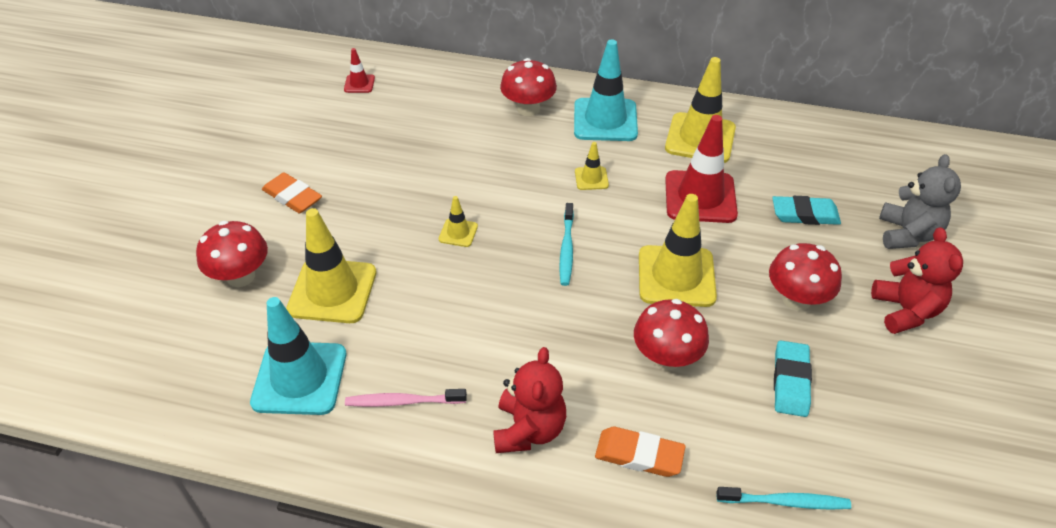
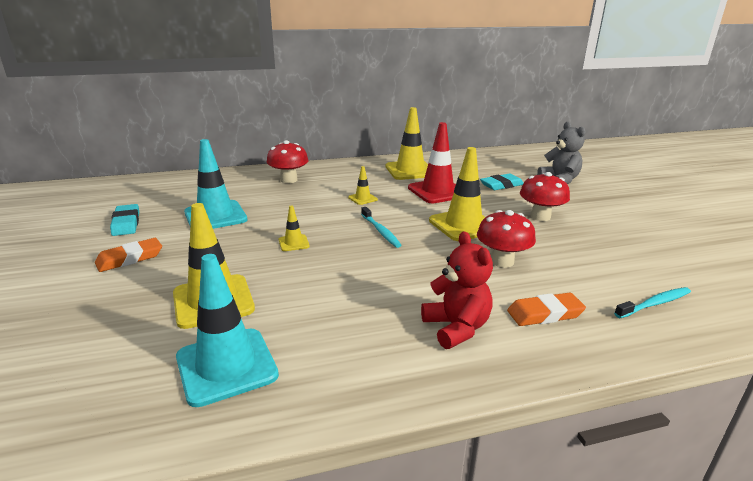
camera: 30 degrees left, 20 degrees down
(241, 276) = (110, 318): red mushroom -> none
(292, 196) = (130, 258): orange eraser -> orange eraser turned 45 degrees counterclockwise
(359, 84) = (146, 192): red traffic cone -> none
(403, 402) = (340, 347): pink toothbrush -> none
(605, 120) = (345, 175): turquoise traffic cone -> turquoise traffic cone (215, 216)
(790, 381) = (583, 250): turquoise eraser -> turquoise eraser (126, 223)
(905, 311) = (597, 206): red teddy bear -> none

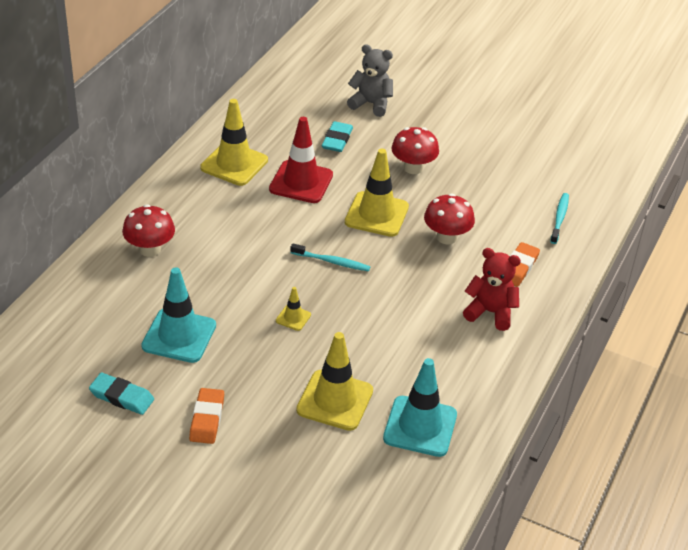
camera: 50 degrees left, 15 degrees up
(362, 198) = (257, 232): yellow traffic cone -> none

